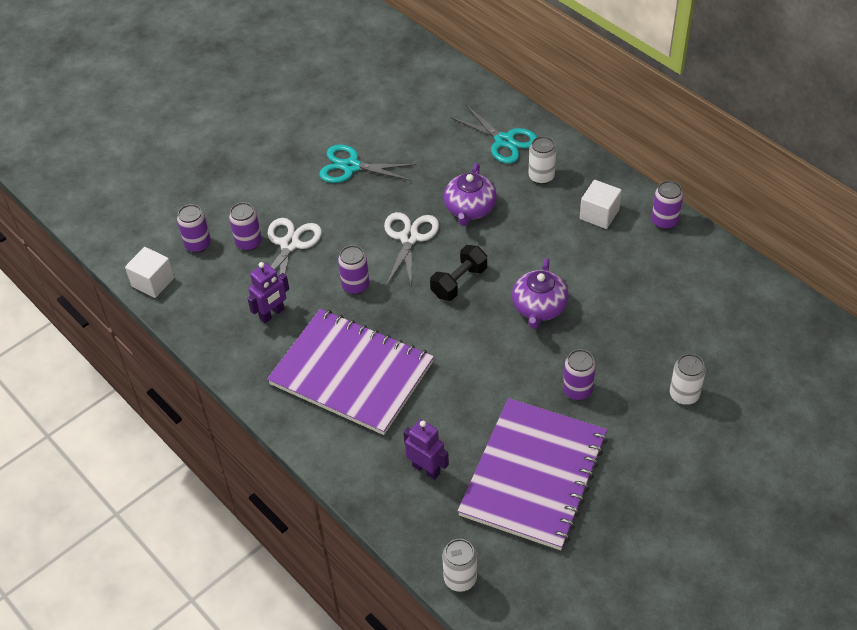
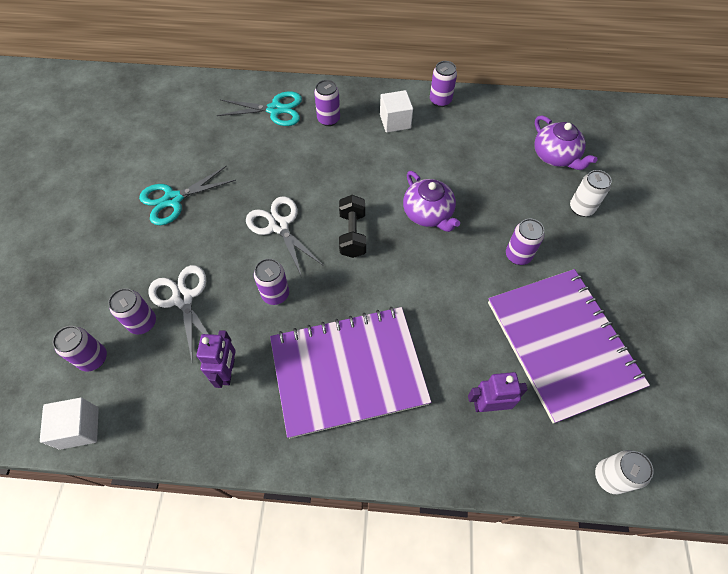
camera: 45 degrees left, 10 degrees up
(470, 209) = (302, 174): purple teapot -> purple teapot (555, 156)
(541, 177) = (328, 119): white can -> purple can

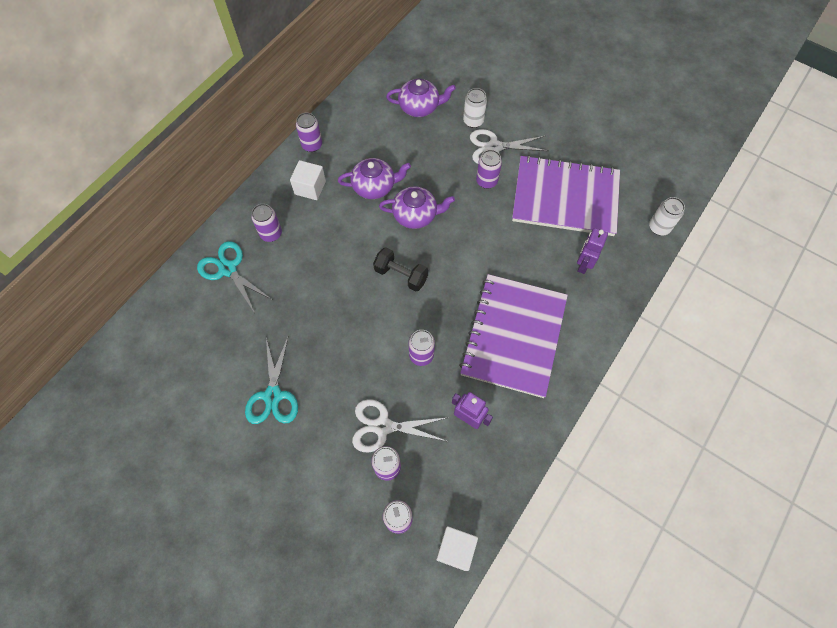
camera: 60 degrees left, 5 degrees up
(275, 110) = (228, 269): turquoise scissors -> turquoise scissors turned 75 degrees counterclockwise
(279, 225) = (358, 323): white scissors -> white scissors (494, 147)
(434, 166) = (374, 186): none -> purple teapot

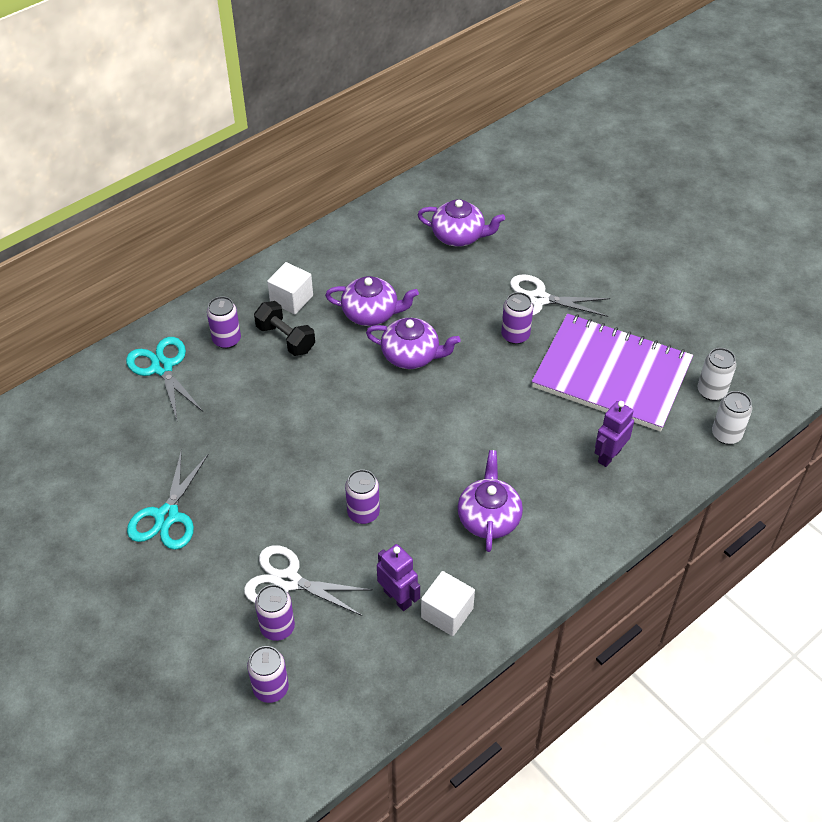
camera: 15 degrees right, 15 degrees down
(312, 145) = (310, 253): purple can -> none
(401, 275) = (369, 418): black dumbbell -> black dumbbell (285, 339)
(455, 549) = (330, 740): white cube -> white cube (447, 613)
(473, 121) = (521, 264): white can -> white can (711, 391)
(514, 336) = (489, 518): purple notebook -> purple teapot

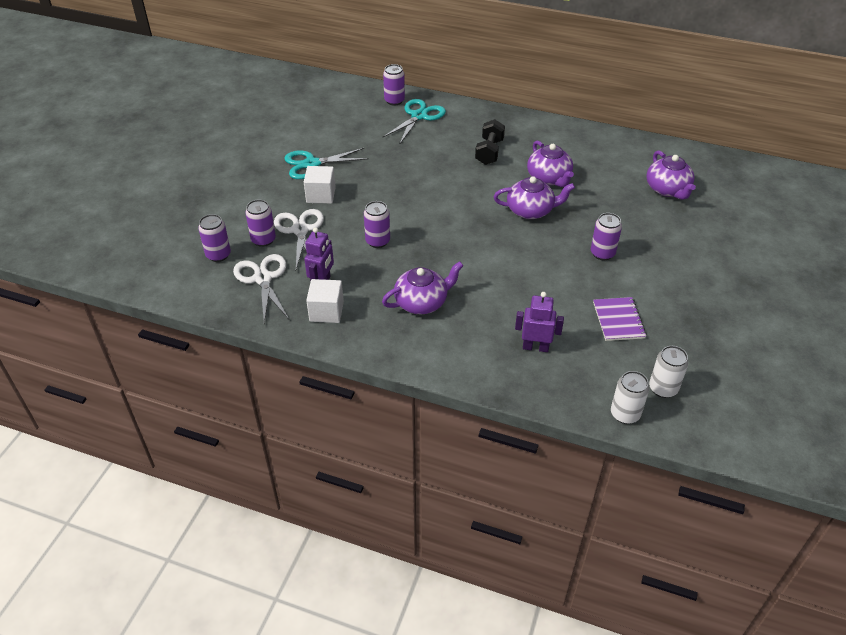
camera: 60 degrees right, 5 degrees down
(227, 340) = (464, 130): purple can -> purple can (394, 101)
(291, 299) = (525, 141): white cube -> white cube (321, 195)
(411, 355) = (531, 210): purple teapot -> purple teapot turned 75 degrees counterclockwise
(538, 299) = (652, 252): white scissors -> white scissors (263, 278)
(611, 375) = (618, 320): purple notebook -> purple notebook, size x0.43

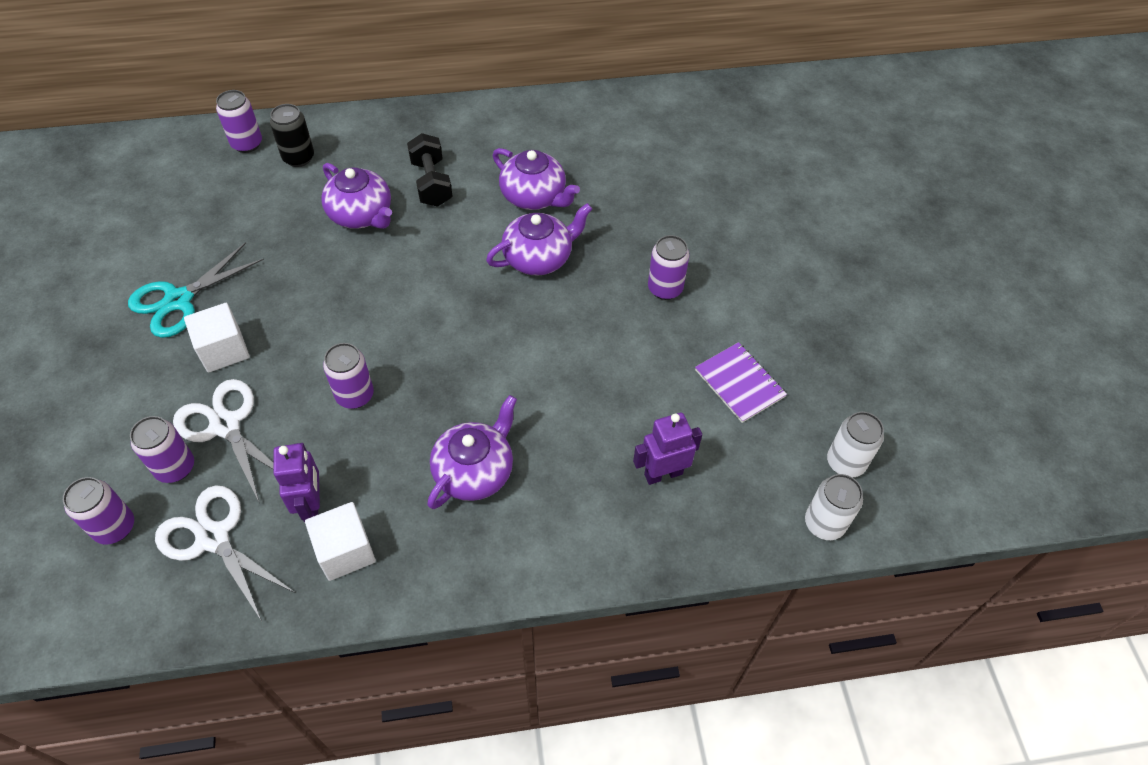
camera: 30 degrees left, 10 degrees up
(419, 116) = (298, 158): turquoise scissors -> black can
(667, 189) = (689, 159): purple teapot -> purple teapot (361, 214)

